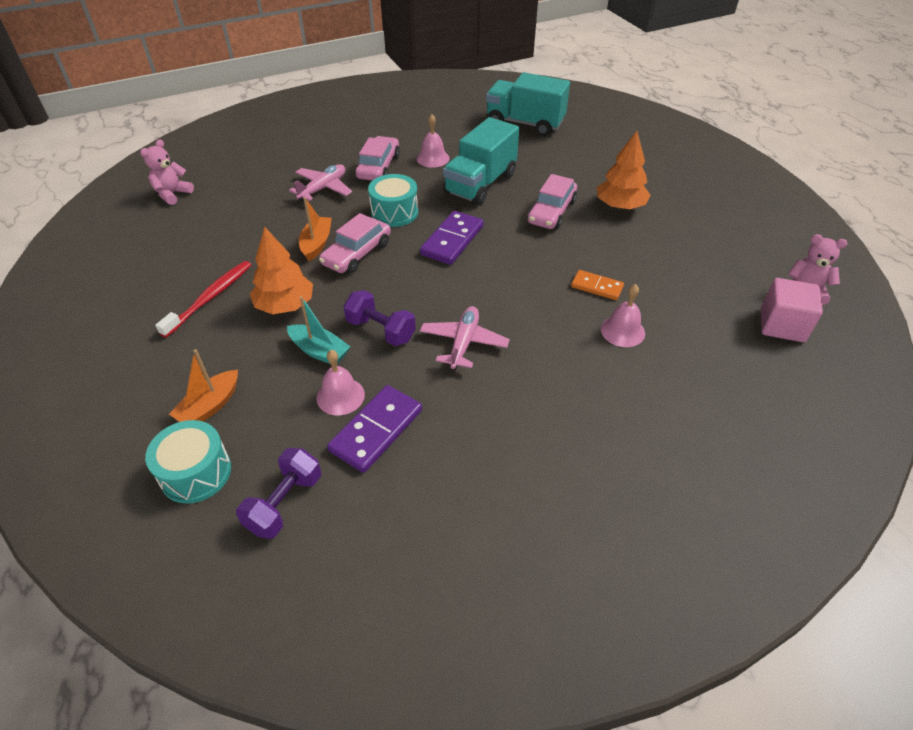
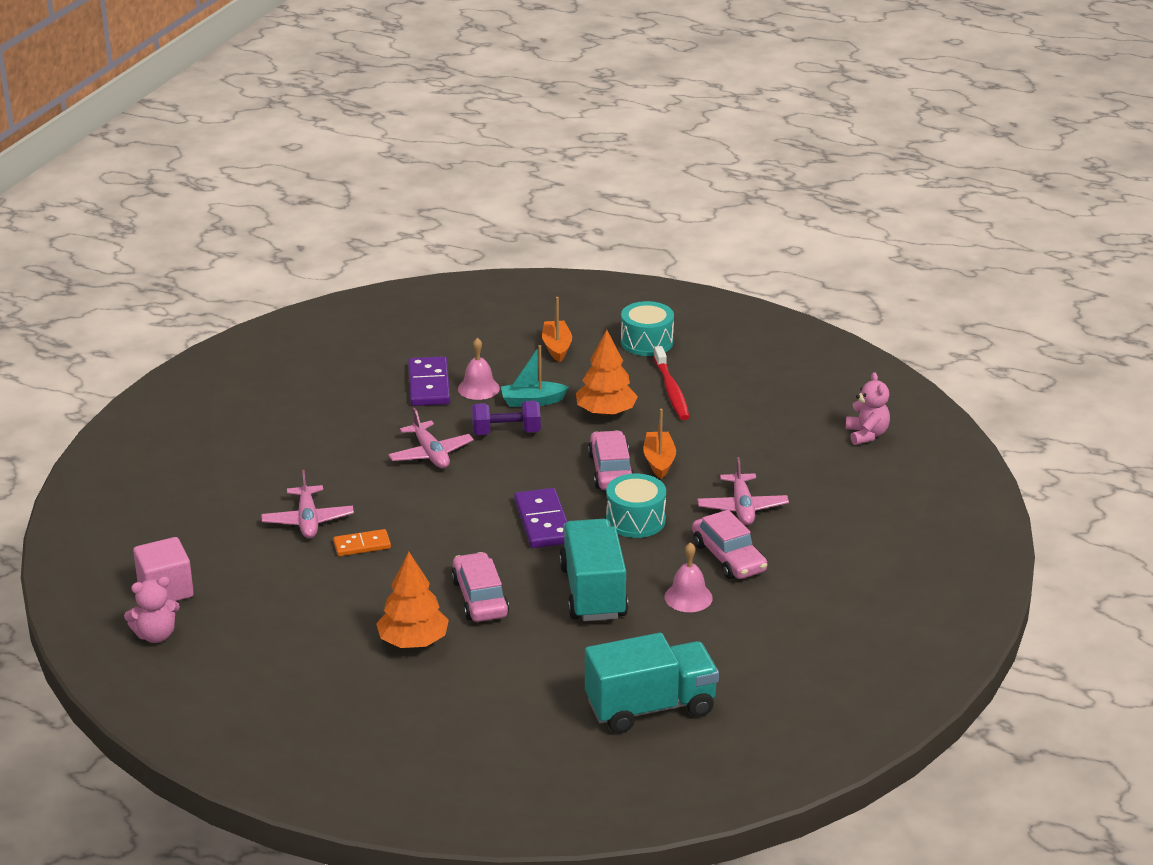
camera: 140 degrees right, 15 degrees down
(196, 473) = (512, 324): turquoise drum -> turquoise drum (647, 342)
(284, 503) = (439, 337): purple dumbbell -> none
(317, 244) = (659, 461): orange boat -> orange boat turned 150 degrees counterclockwise
(622, 331) = (308, 520): pink bell -> pink plane

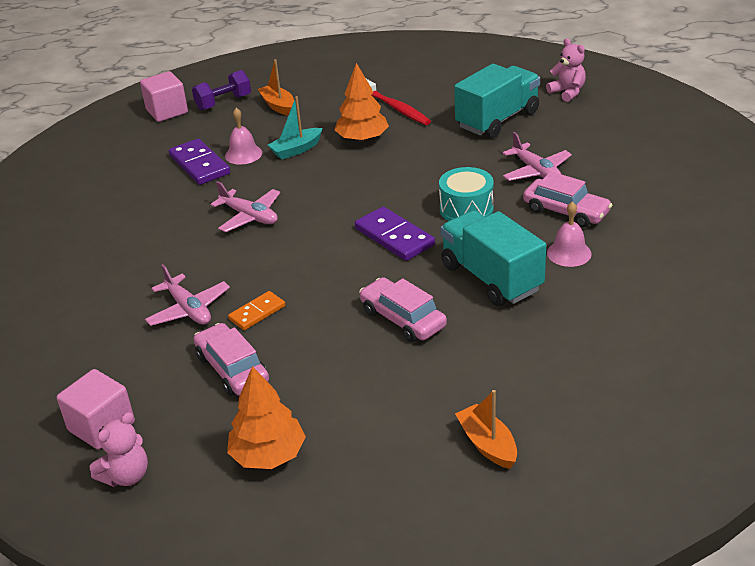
camera: 25 degrees left, 5 degrees up
(413, 641) = (381, 380): orange tree -> orange tree (268, 455)
(445, 316) = (167, 111): none -> pink cube
(506, 432) = (297, 179): purple dumbbell -> purple dumbbell (223, 102)
(611, 471) = (409, 179): pink car -> pink car (232, 369)
(647, 342) = (344, 82): turquoise drum -> none
(650, 707) = (636, 355): turquoise truck -> turquoise truck (497, 120)
(659, 461) = (439, 160): orange boat -> orange boat (487, 444)

